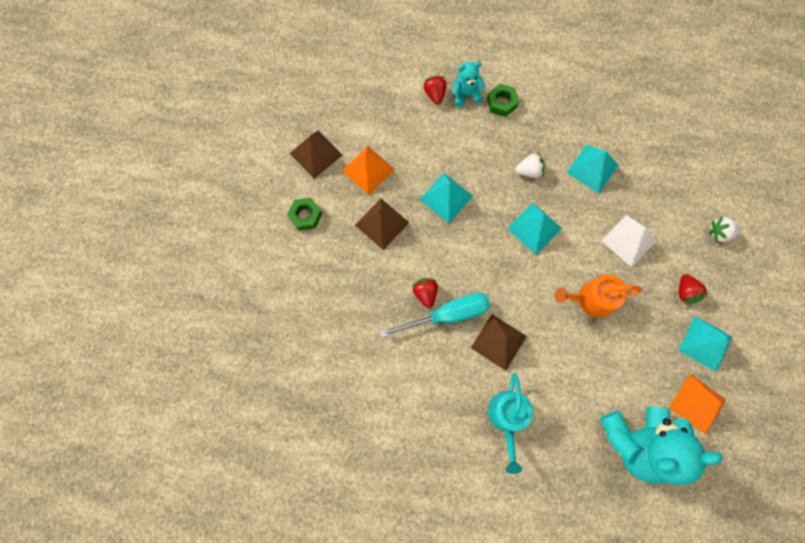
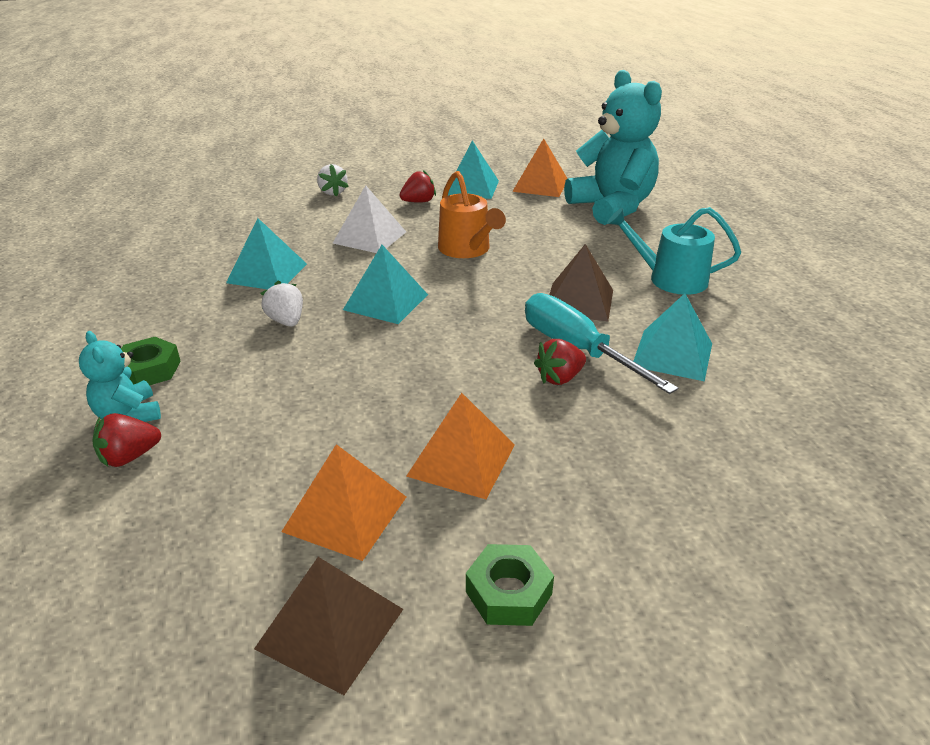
camera: 110 degrees left, 40 degrees down
(382, 224) = (462, 460): brown pyramid -> orange pyramid
(446, 197) = (369, 393): turquoise pyramid -> turquoise pyramid (672, 354)
(507, 417) = (670, 279): turquoise watering can -> turquoise watering can turned 150 degrees counterclockwise

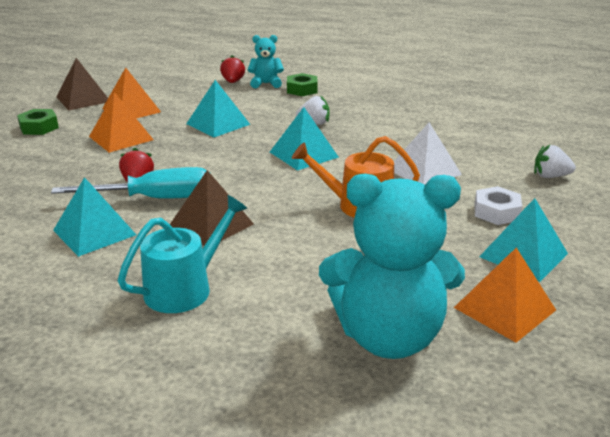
camera: 120 degrees right, 5 degrees down
(267, 273) = (391, 127): turquoise pyramid -> turquoise pyramid (218, 124)
(418, 202) = (496, 212): red strawberry -> white nut

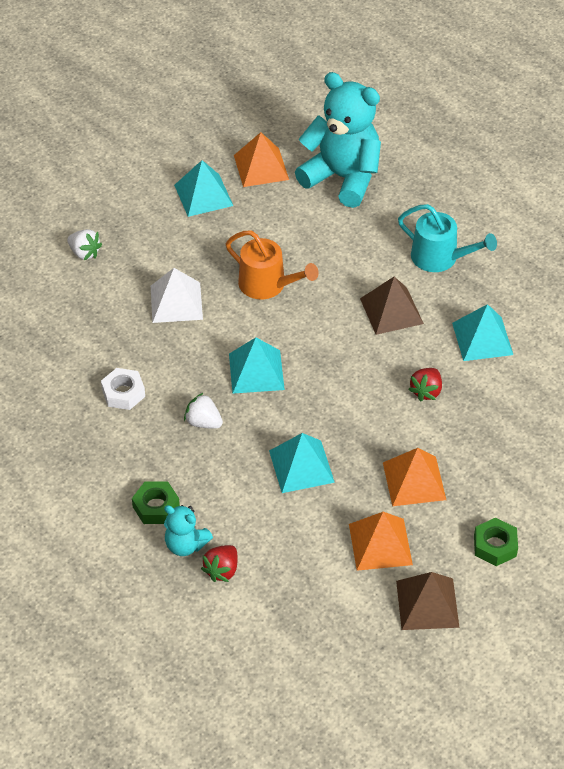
camera: 150 degrees left, 20 degrees up
(155, 199) = (420, 361): turquoise screwdriver -> none
(184, 288) = (439, 258): turquoise watering can -> turquoise watering can turned 135 degrees counterclockwise
(496, 212) = (174, 236): white nut -> white nut (123, 393)

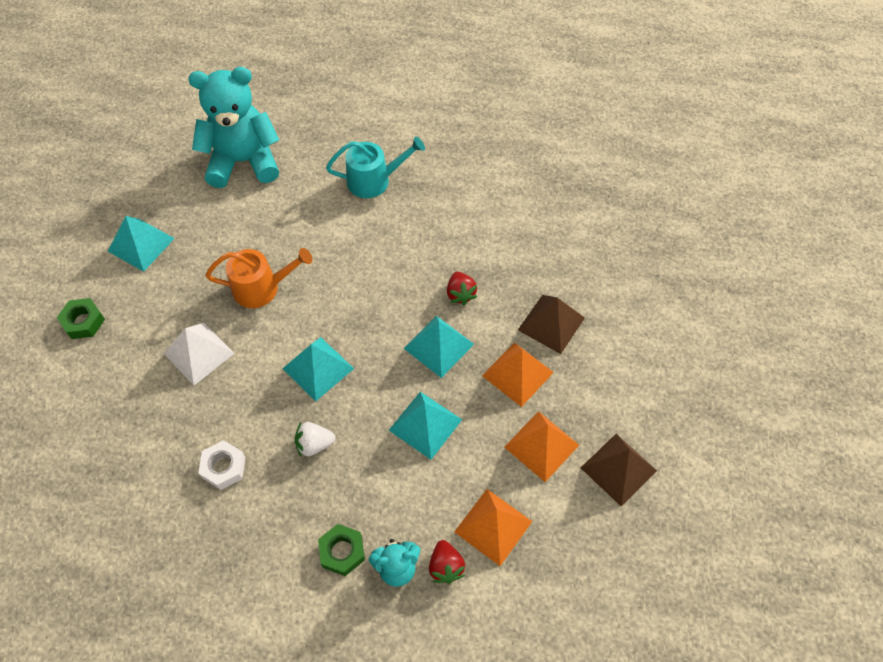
camera: 40 degrees left, 10 degrees up
(84, 253) = (78, 362): white strawberry -> none
(261, 167) = (169, 191): orange pyramid -> orange pyramid (493, 526)
(391, 311) = (377, 246): brown pyramid -> brown pyramid (551, 324)
(482, 338) = (461, 224): turquoise pyramid -> turquoise pyramid (438, 346)
(495, 546) = (619, 384): green nut -> green nut (83, 321)

